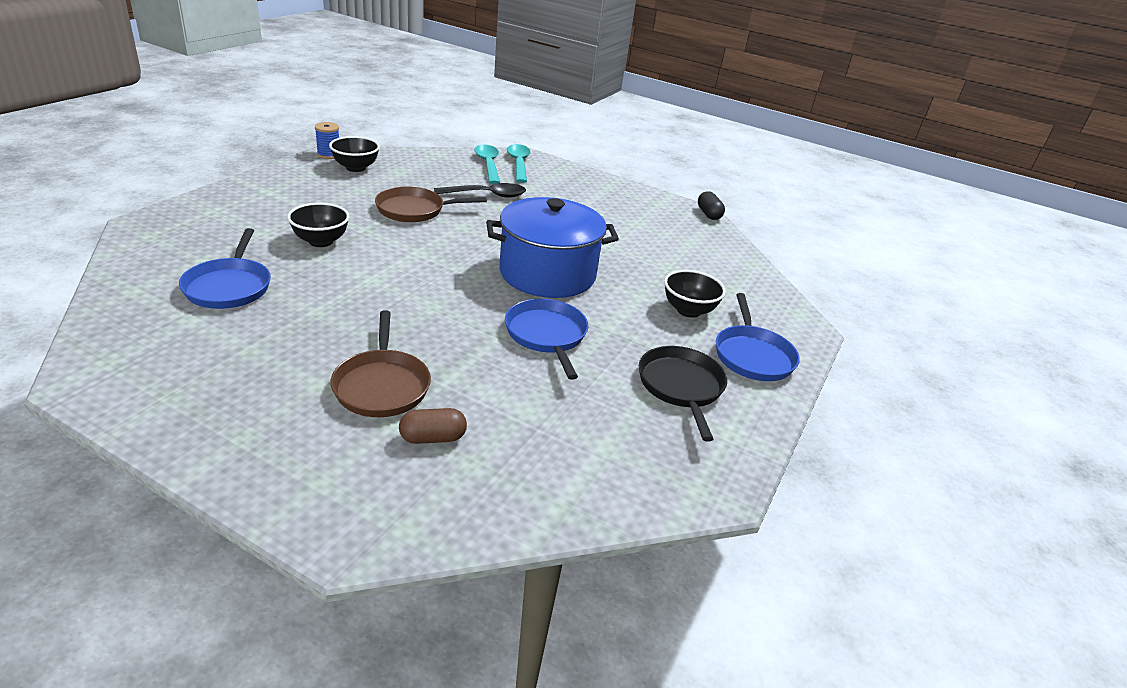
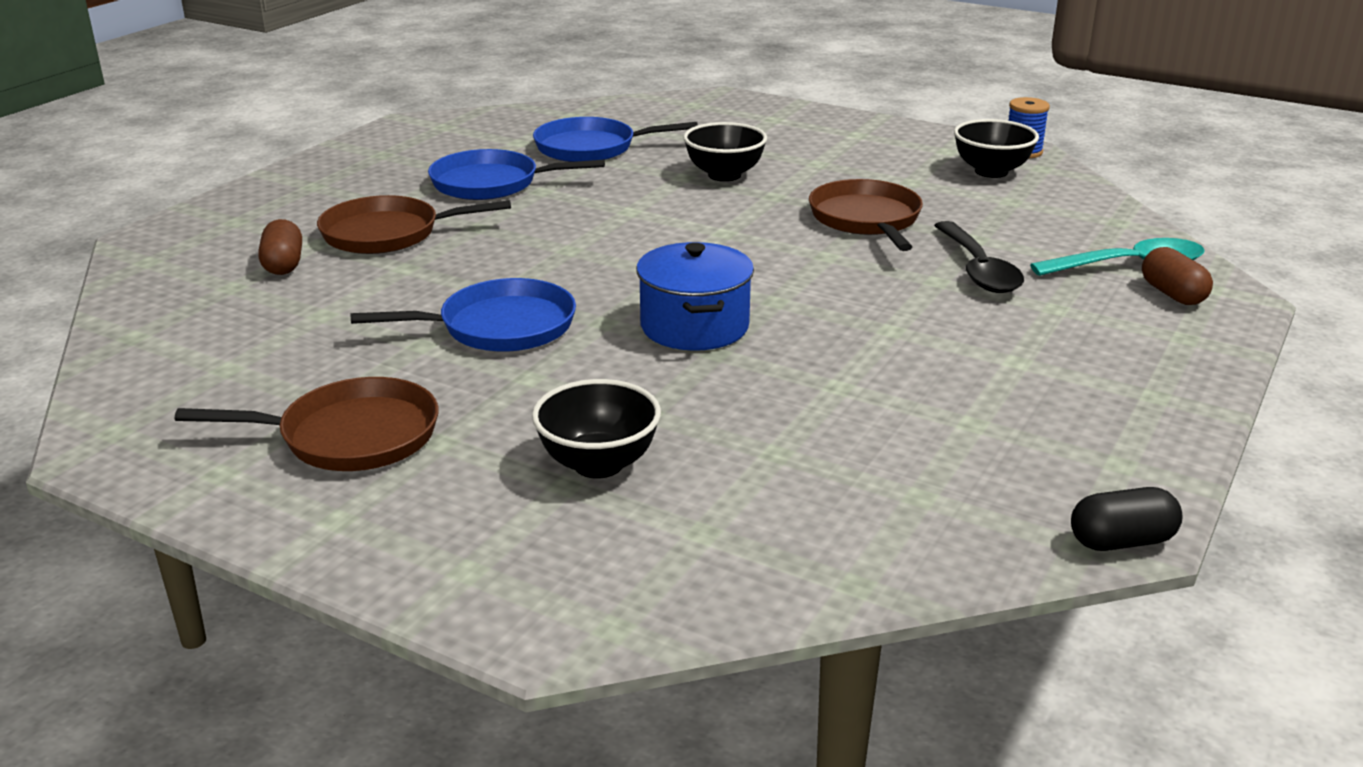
camera: 95 degrees right, 5 degrees down
(518, 164) = (1172, 294): turquoise spoon -> brown capsule
(547, 274) = (694, 326): blue pot -> blue pot, size x0.62
(681, 386) = (351, 436): black pan -> brown pan
(752, 356) = (438, 527): blue pan -> blue pan (491, 183)

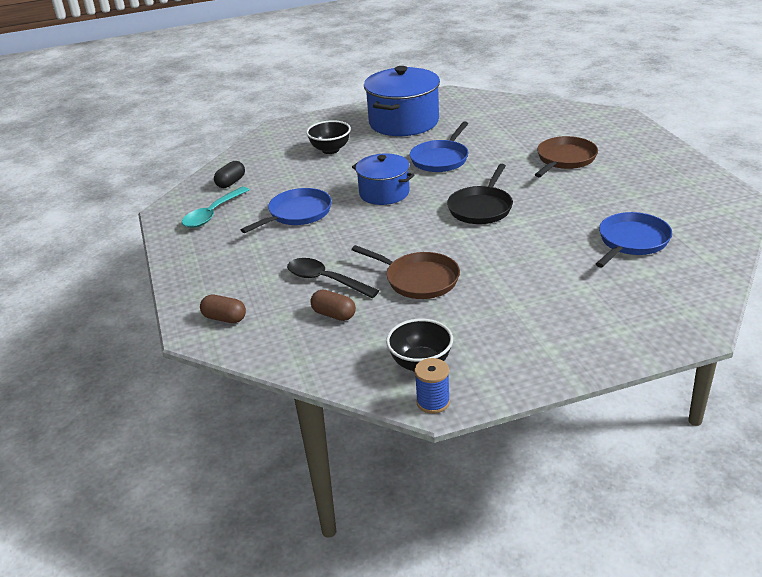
camera: 135 degrees right, 5 degrees up
(283, 264) = (557, 134): brown capsule -> brown capsule (334, 315)
(351, 436) = (403, 122): brown pan -> blue pot
(491, 183) = (603, 197): blue pan -> blue pan (297, 213)
(632, 241) = (481, 208): none -> black pan
(724, 175) = (535, 265): black bowl -> none
(1121, 541) = (164, 207): black capsule -> black capsule (231, 182)
(1129, 266) = (261, 326): turquoise spoon -> turquoise spoon (212, 214)

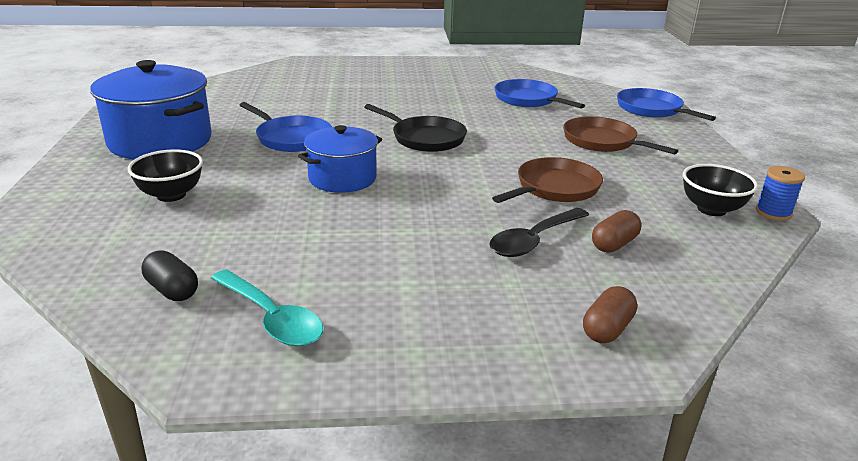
camera: 80 degrees left, 5 degrees down
(297, 213) = (342, 241): blue pan -> blue pan (651, 109)
(565, 159) = (360, 92): brown pan -> brown pan (602, 141)

